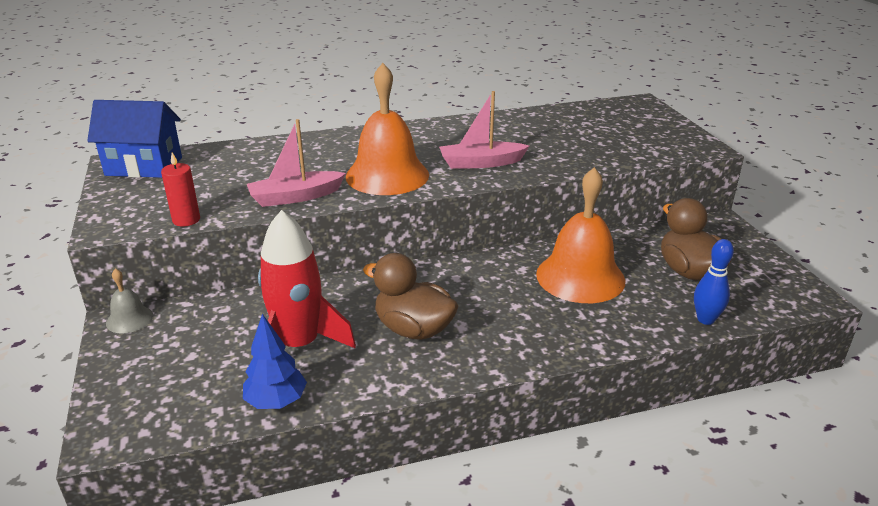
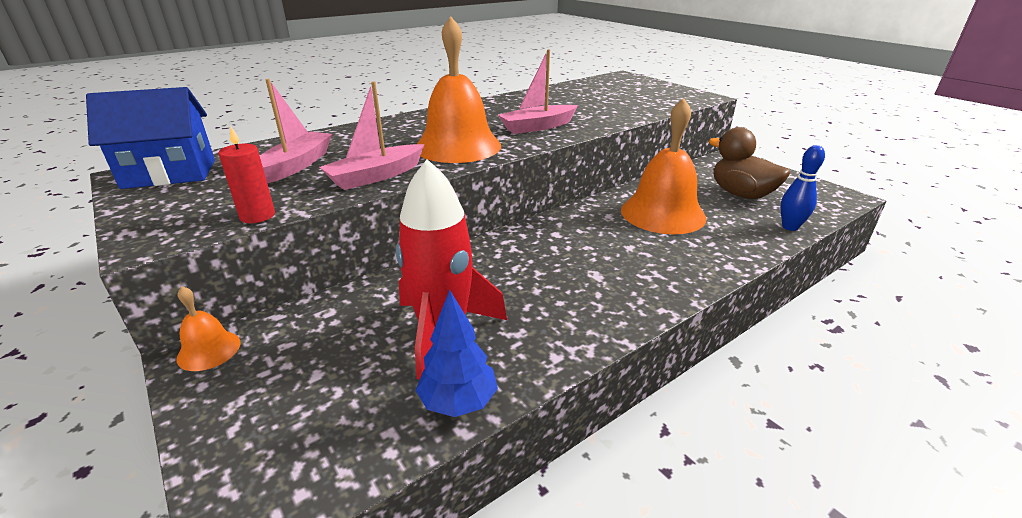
camera: 20 degrees left, 0 degrees up
(129, 319) = (209, 350): grey bell -> orange bell
(240, 174) = (297, 165): none -> pink boat
(413, 329) = (553, 288): brown duck -> none

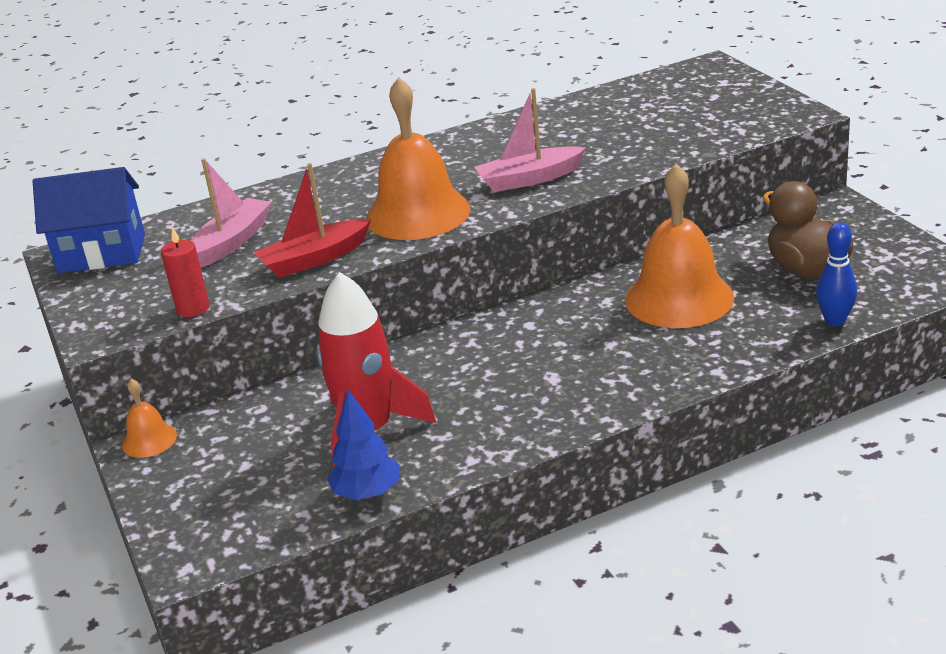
camera: 15 degrees right, 0 degrees up
(376, 176) = (314, 259): pink boat -> red boat

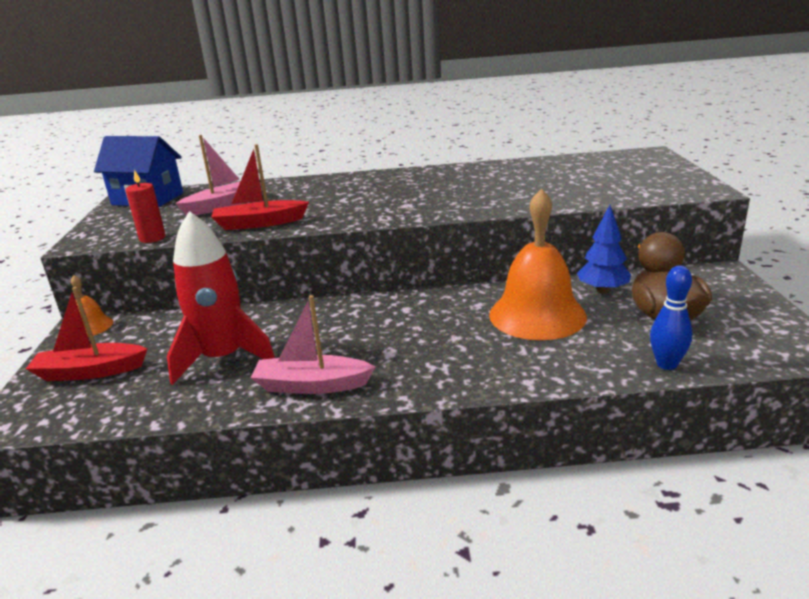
camera: 20 degrees right, 5 degrees down
(219, 488) = (90, 372): none -> red boat
(367, 493) = (174, 406): blue tree -> blue tree (602, 290)
(417, 213) = (355, 208): orange bell -> none
(529, 179) = (453, 200): pink boat -> pink boat (312, 385)

